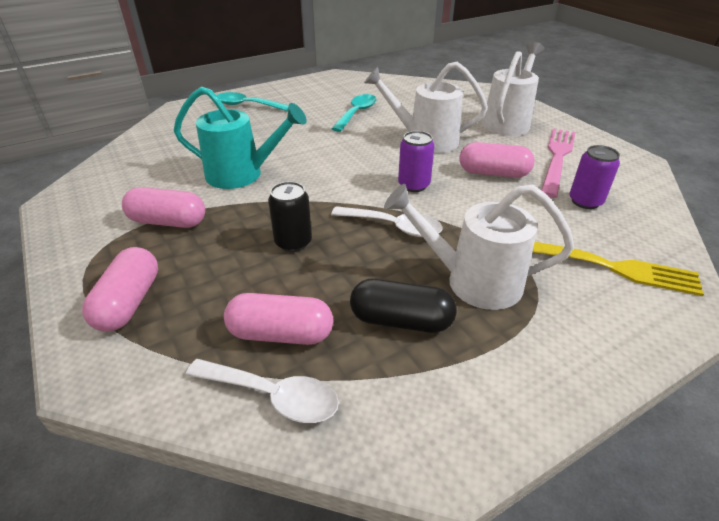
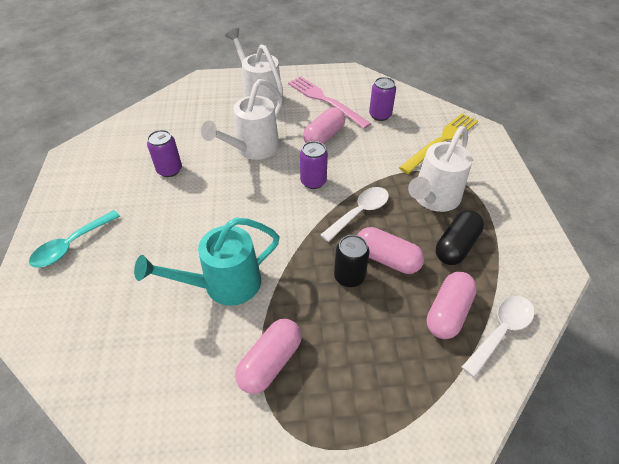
camera: 65 degrees left, 10 degrees up
(129, 302) = (378, 409): pink capsule -> pink capsule (387, 259)
(242, 175) = (223, 285): turquoise watering can -> turquoise watering can turned 150 degrees counterclockwise
(356, 113) = (169, 170): turquoise spoon -> purple can

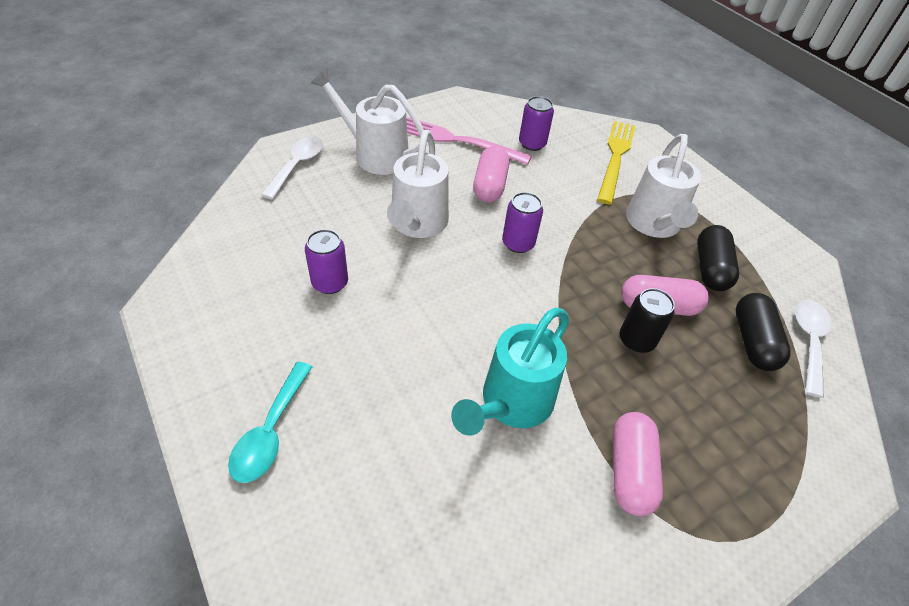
camera: 30 degrees left, 0 degrees up
(359, 212) = (594, 264): white spoon -> white spoon (297, 166)
(448, 312) = (753, 341): pink capsule -> black capsule

